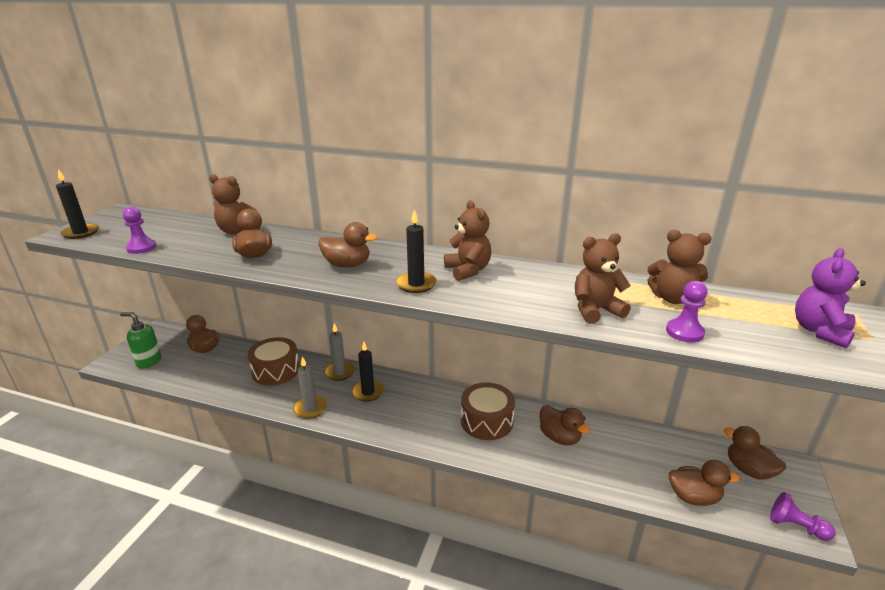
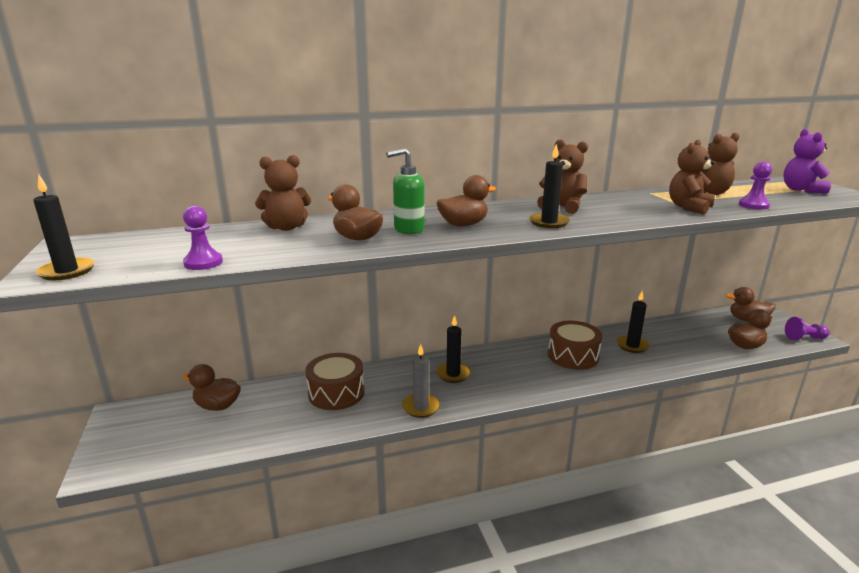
camera: 35 degrees left, 5 degrees down
(148, 361) = (158, 445): green soap dispenser -> green soap dispenser (408, 229)
(339, 372) = (403, 370): grey candle -> none
(559, 437) = (632, 346): brown duck -> black candle

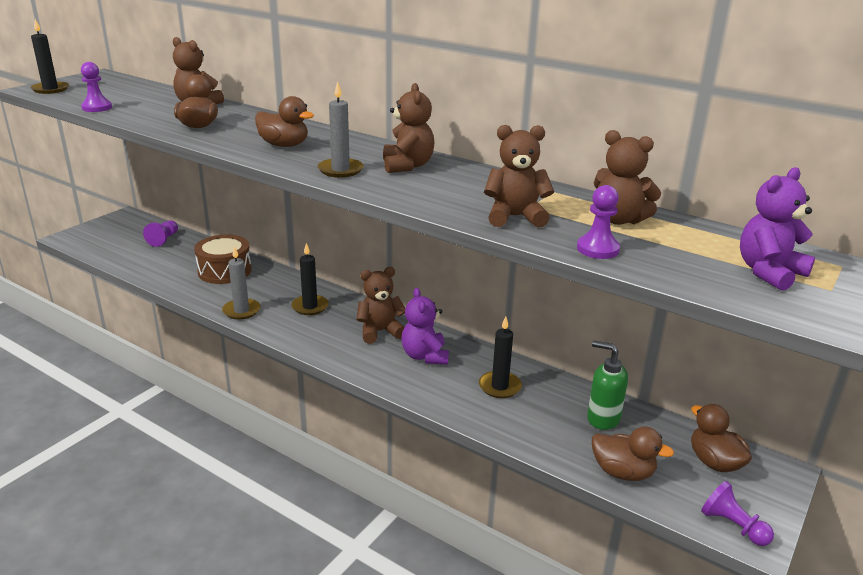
camera: 50 degrees right, 5 degrees up
(217, 406) = (164, 239): brown duck -> purple pawn
(408, 229) = (243, 133): green soap dispenser -> green soap dispenser (602, 418)
(523, 360) = (380, 331): none -> brown teddy bear
(549, 222) = (340, 170): black candle -> grey candle
(573, 356) = (425, 356): brown drum -> purple teddy bear

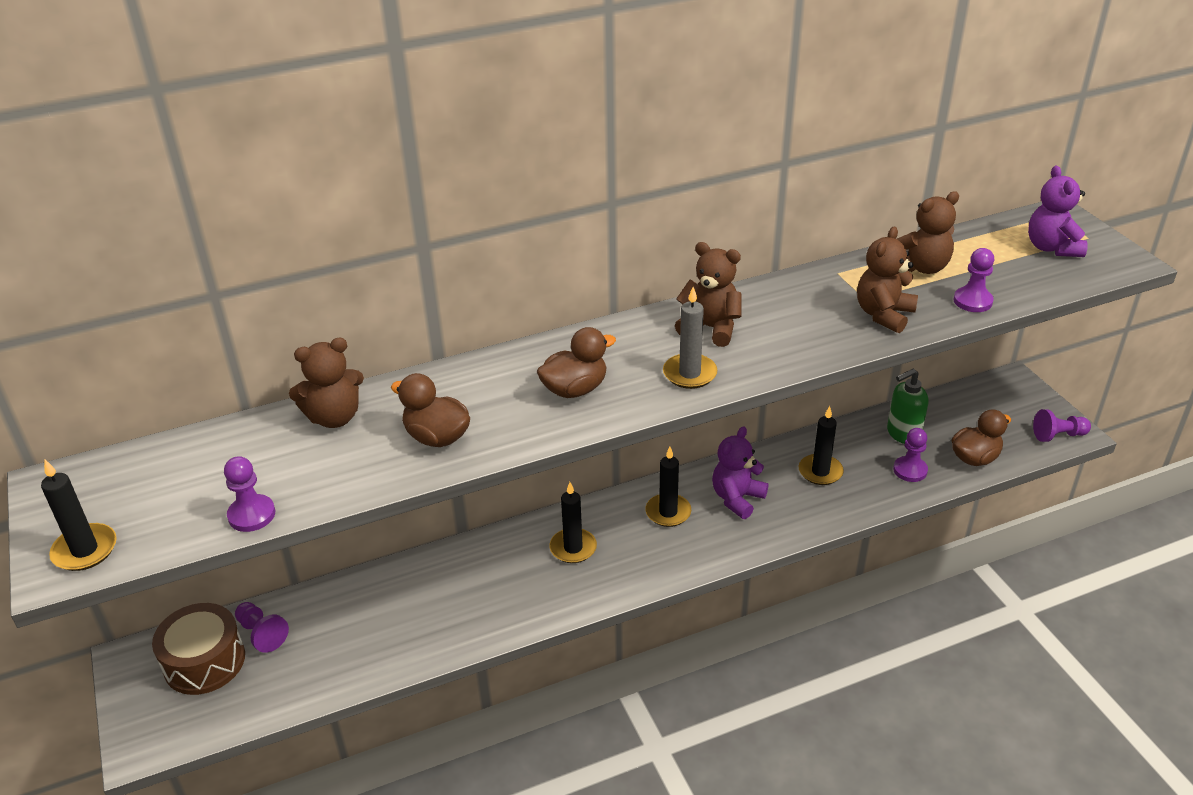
camera: 55 degrees left, 10 degrees up
(224, 271) = (418, 596): brown drum -> brown drum (204, 661)
(241, 311) = (535, 609): grey candle -> none
(380, 331) = (668, 512): brown teddy bear -> black candle
(425, 356) = (737, 498): purple teddy bear -> purple teddy bear turned 105 degrees clockwise
(557, 435) = (910, 470): none -> purple pawn
(714, 462) = (988, 405): brown duck -> none

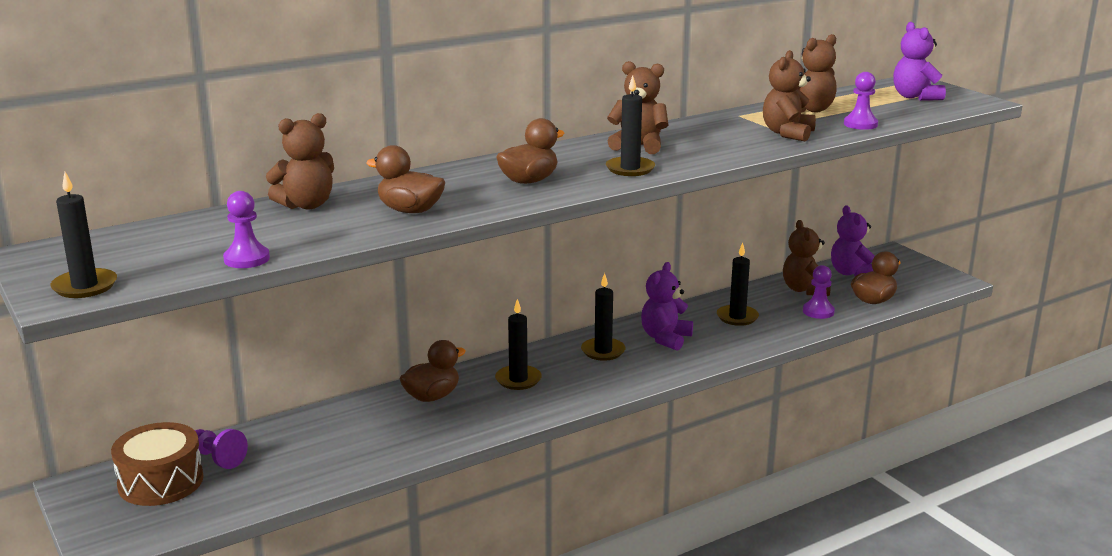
camera: 10 degrees left, 15 degrees down
(482, 565) = (432, 396): none -> brown duck
(689, 374) = (630, 169): grey candle -> black candle
(903, 434) = (804, 290): green soap dispenser -> brown teddy bear
(961, 411) = (851, 273): none -> purple teddy bear
(1058, 435) = (941, 283): purple pawn -> none

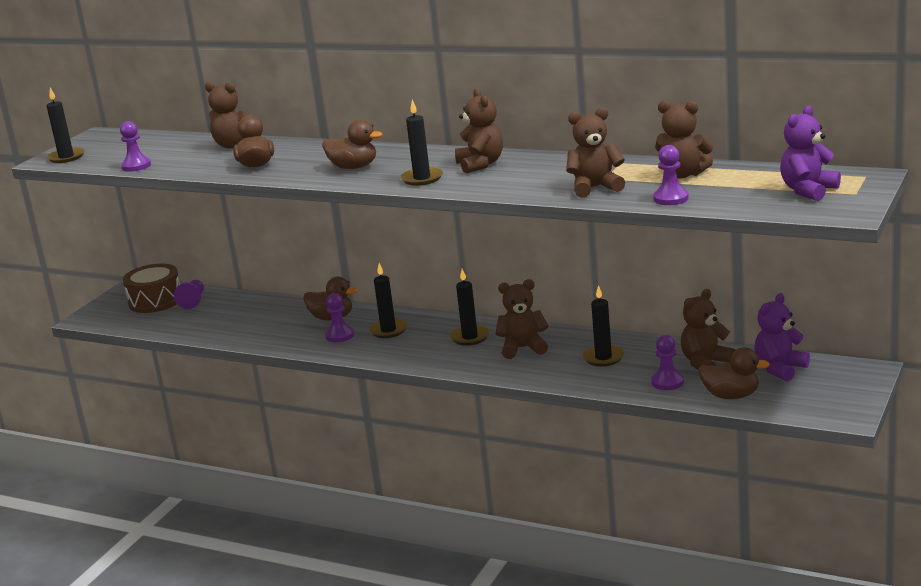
camera: 60 degrees right, 0 degrees up
(484, 405) = (339, 335): none -> purple pawn
(665, 338) = (523, 348): purple teddy bear -> brown teddy bear

